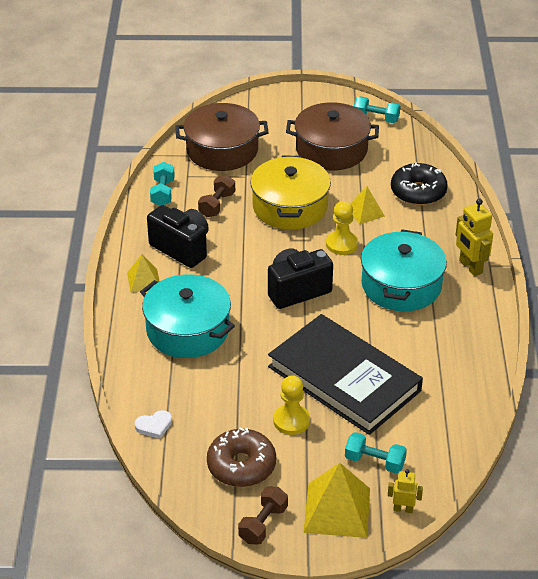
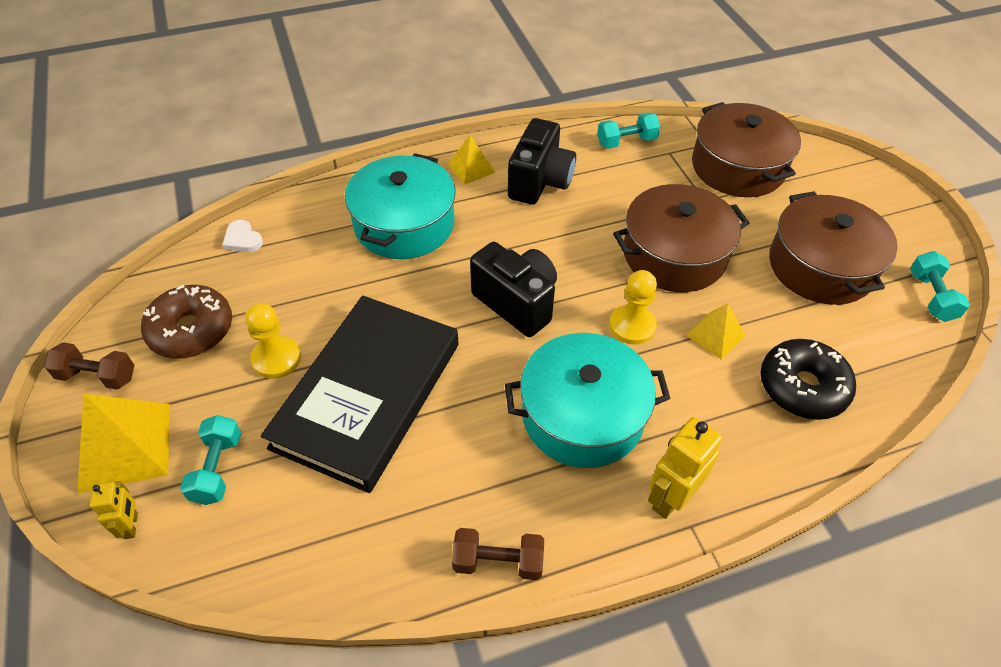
camera: 70 degrees right, 10 degrees up
(217, 205) = (634, 189): brown dumbbell -> brown dumbbell (498, 562)
(290, 206) = (674, 255): yellow pot -> brown pot

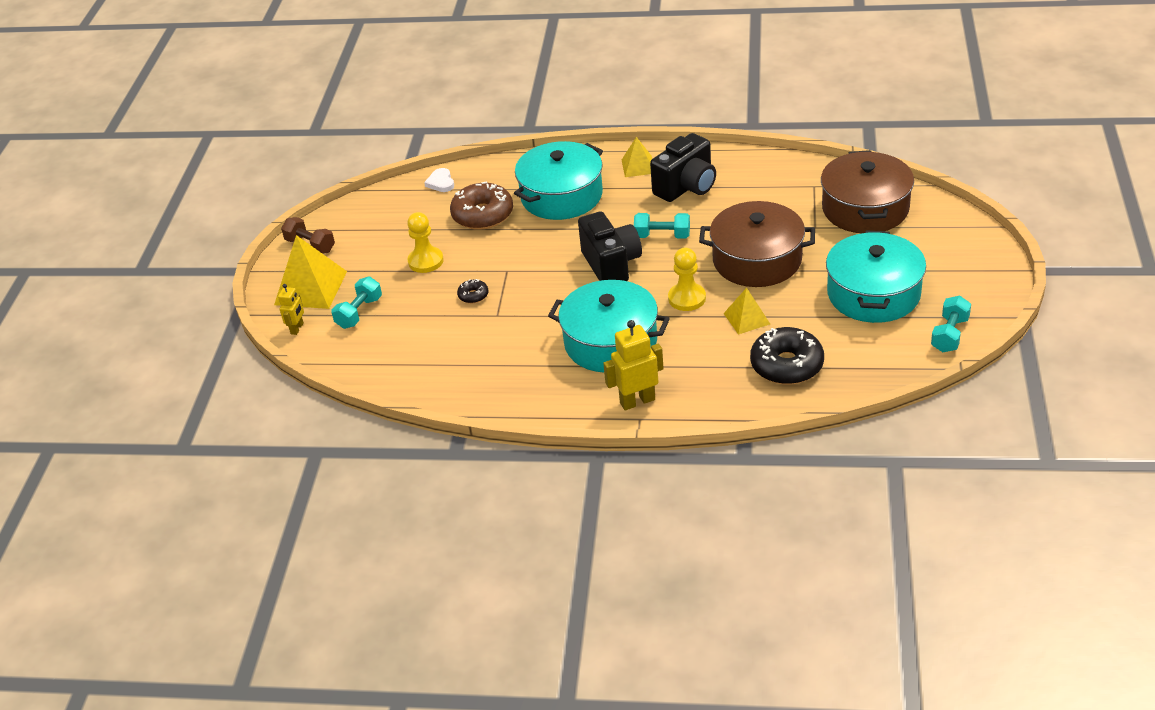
camera: 30 degrees right, 10 degrees down
(191, 330) = (380, 232): brown donut -> brown donut (483, 215)
(367, 394) = (473, 295): black book -> black donut
(498, 562) = (501, 403): brown dumbbell -> none
(626, 142) = (782, 171): turquoise dumbbell -> turquoise dumbbell (662, 236)
(820, 266) = (873, 294): brown pot -> turquoise pot

